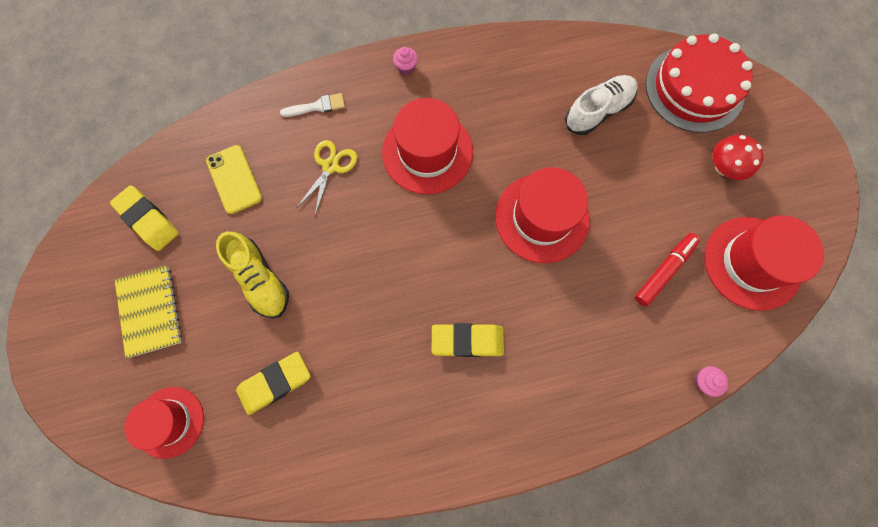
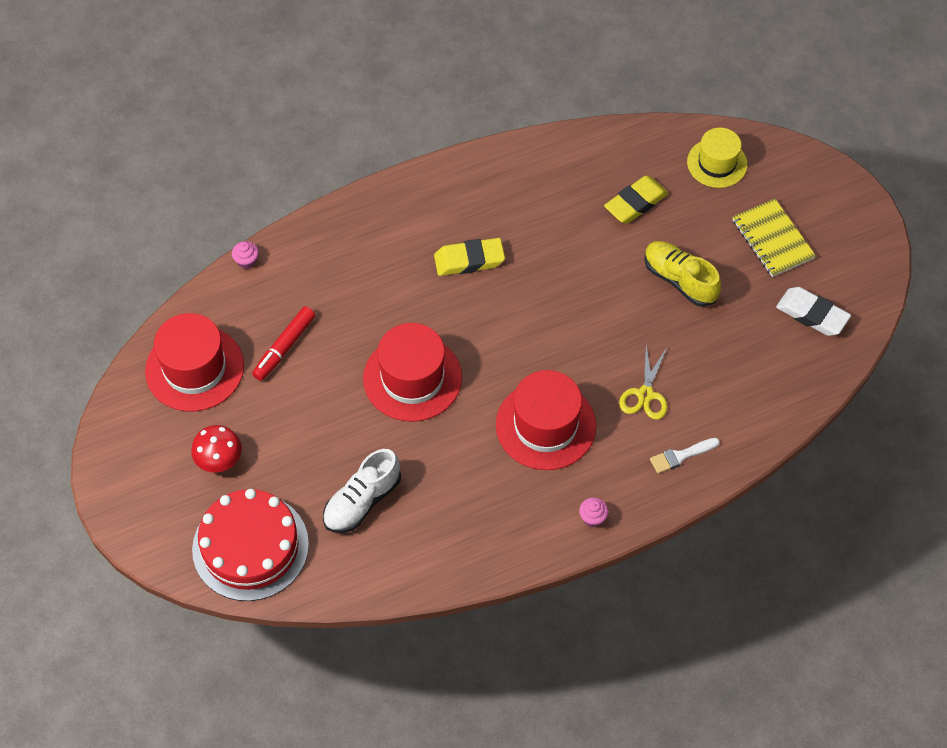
camera: 170 degrees right, 15 degrees down
(148, 220) = (812, 314): yellow eraser -> white eraser
(169, 422) = (717, 163): red hat -> yellow hat
(234, 179) = (741, 366): yellow phone -> none

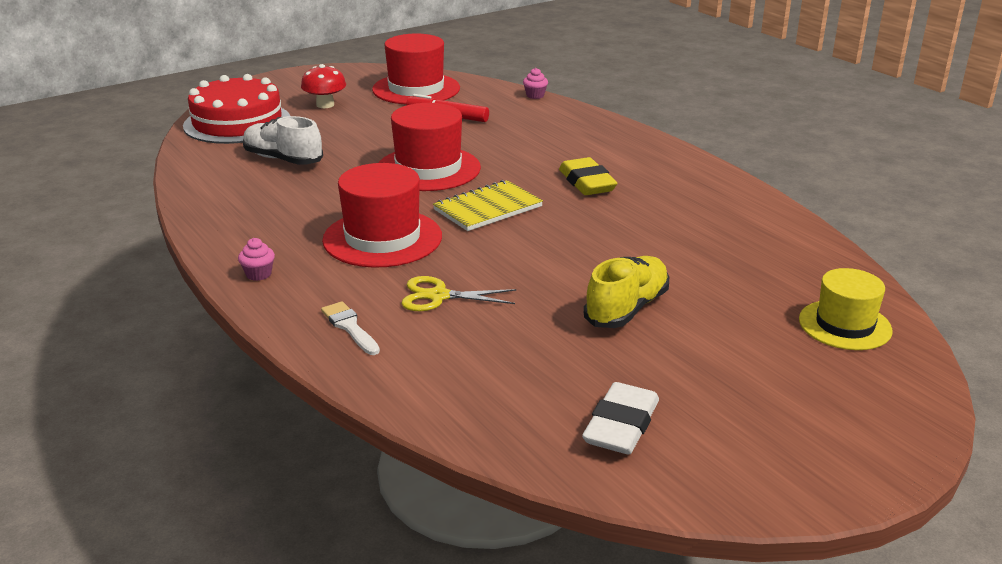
camera: 80 degrees right, 30 degrees down
(636, 203) = (731, 270): yellow eraser -> none
(772, 239) = (742, 381): yellow notebook -> yellow notebook (488, 208)

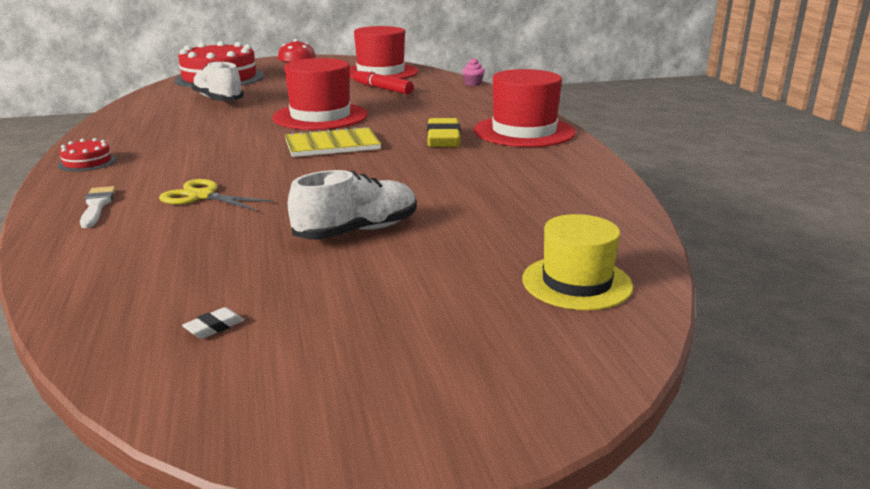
camera: 20 degrees right, 5 degrees down
(258, 274) = (87, 162): pink cupcake -> red cake
(382, 238) = (217, 153): red hat -> red hat (524, 131)
(621, 426) = (214, 327): white eraser -> white eraser, size x0.42
(627, 308) = (357, 231): yellow shoe -> white shoe

